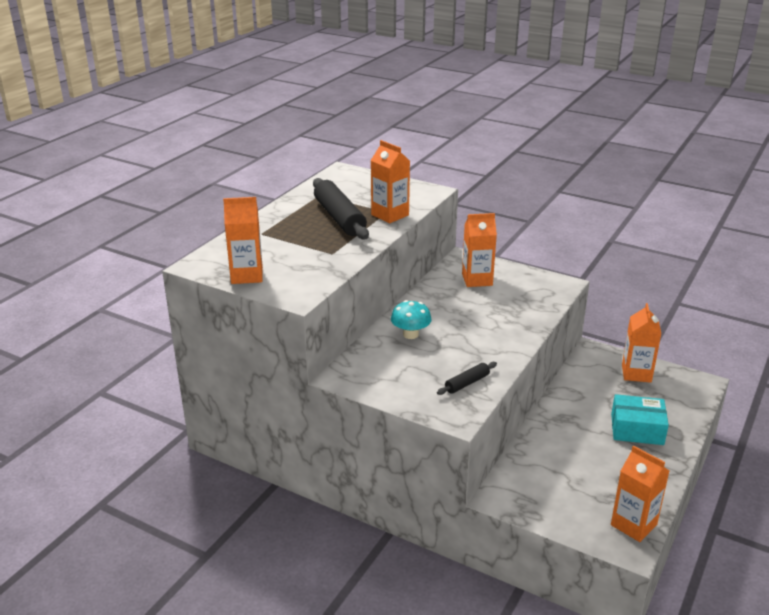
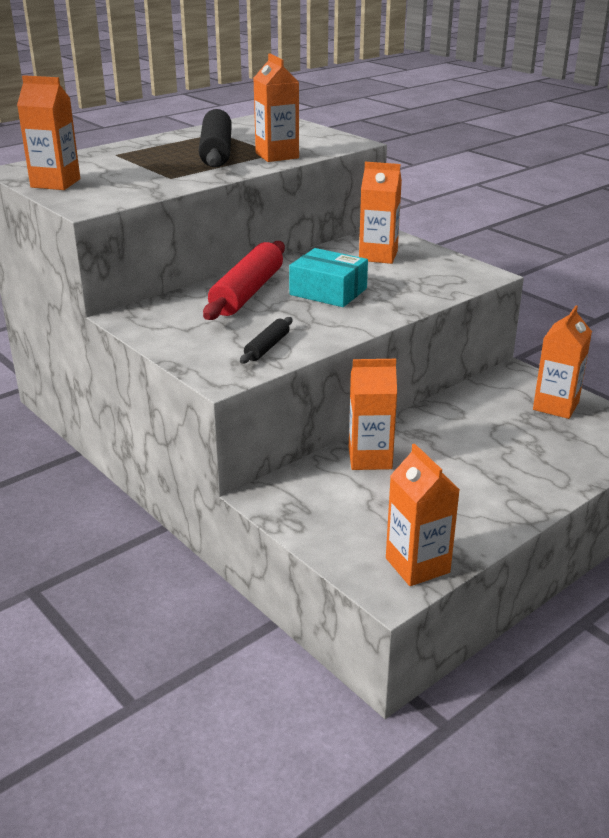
camera: 20 degrees right, 0 degrees up
(410, 334) = (247, 292): turquoise mushroom -> red rolling pin
(467, 383) = (267, 347): black rolling pin -> black rolling pin turned 45 degrees counterclockwise
(545, 447) = (370, 458): none -> orange carton
(637, 429) = (508, 464): turquoise box -> turquoise box (328, 291)

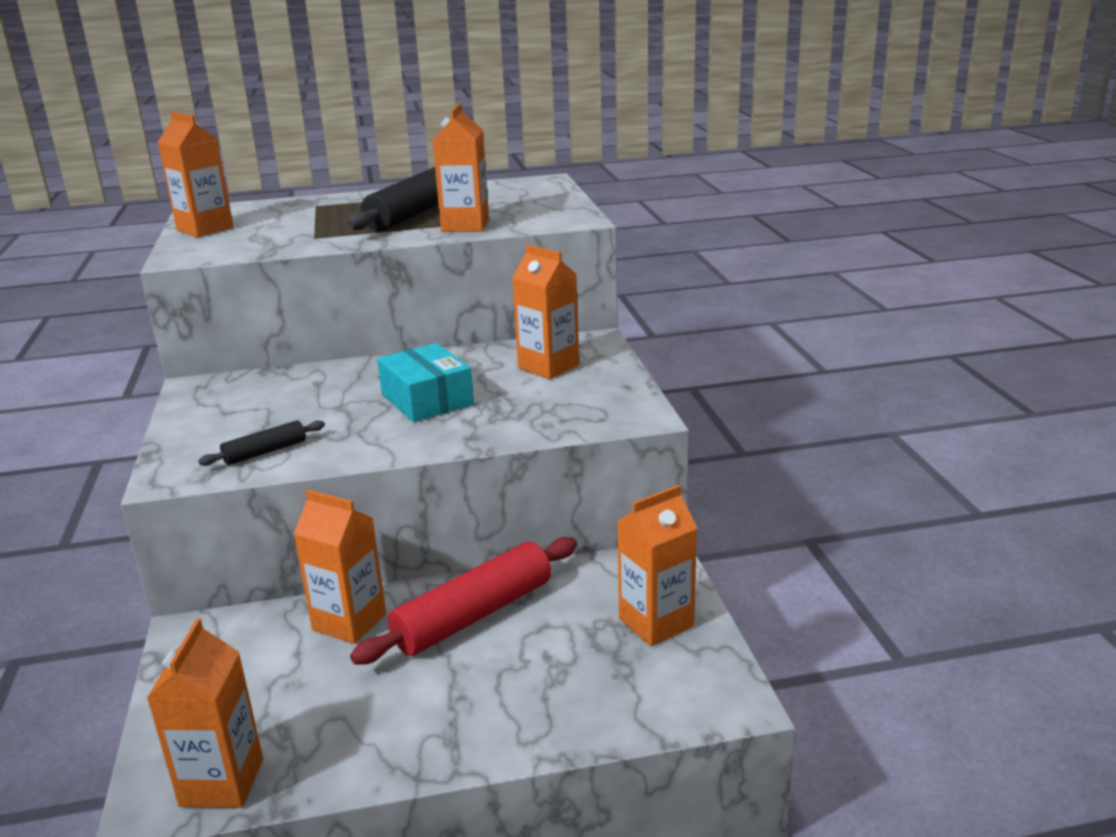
camera: 30 degrees right, 5 degrees down
(247, 292) = (345, 383): red rolling pin -> red rolling pin (473, 615)

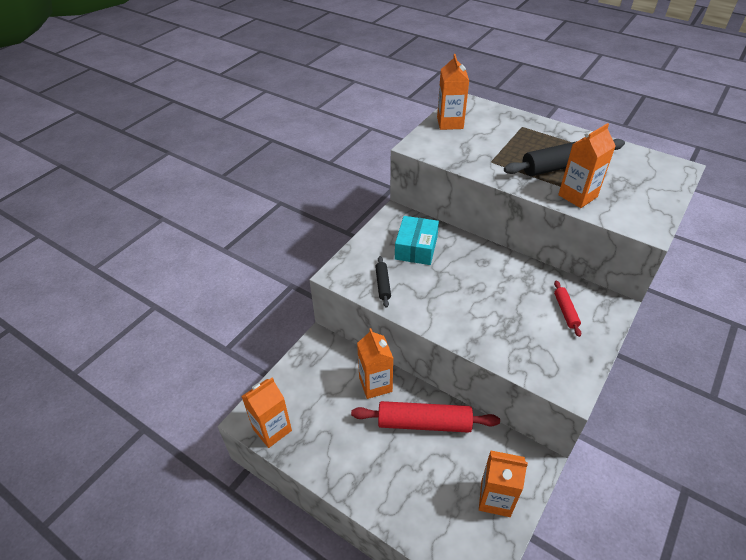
camera: 45 degrees right, 20 degrees up
(265, 452) = (383, 284): black rolling pin -> black rolling pin turned 75 degrees clockwise
(427, 399) = (481, 295): turquoise box -> turquoise box (416, 248)
(548, 366) = (565, 311): orange carton -> red rolling pin

